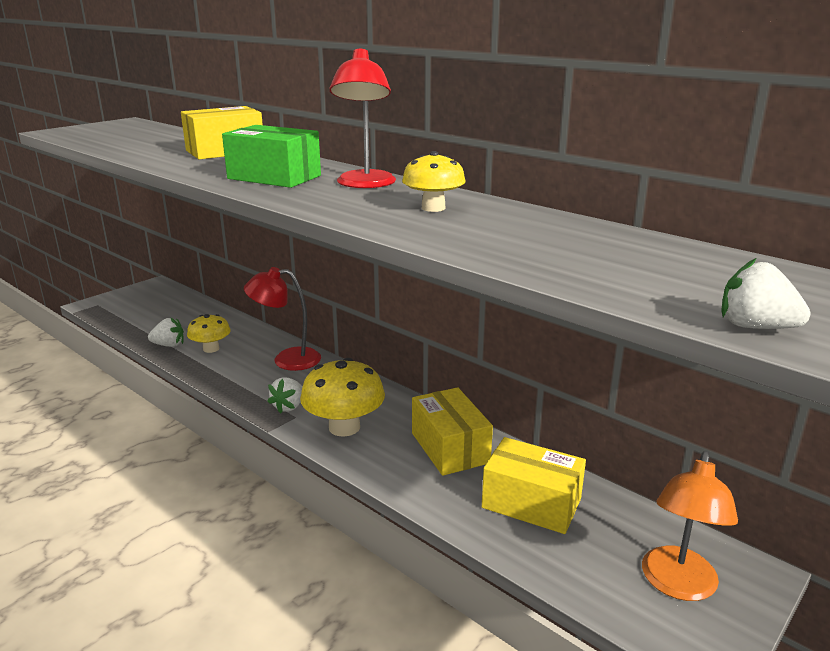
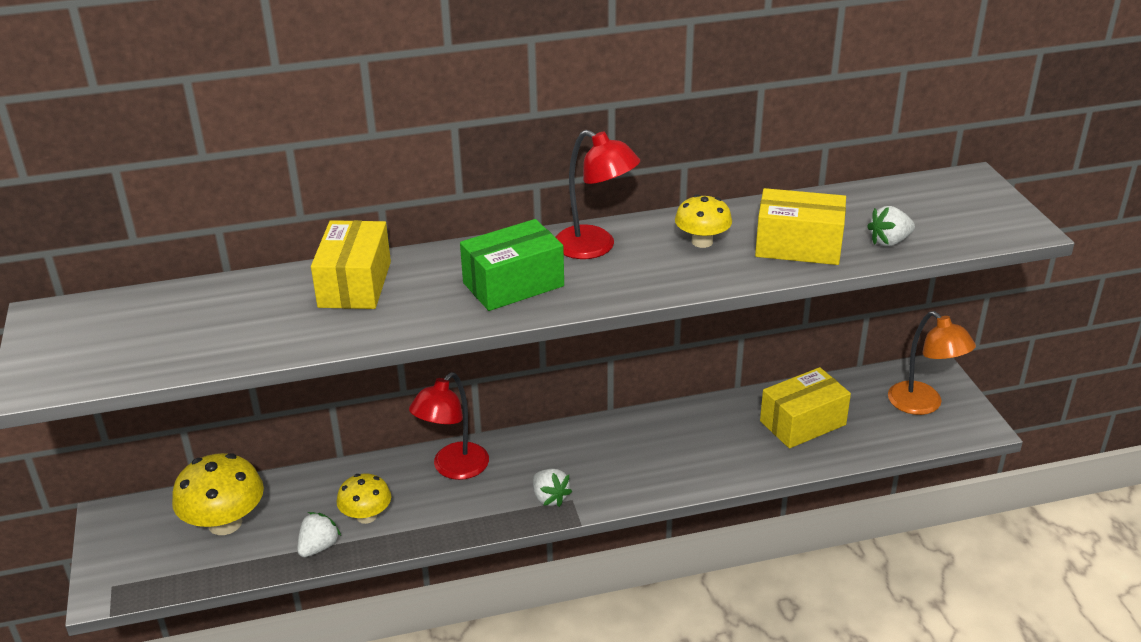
camera: 55 degrees left, 10 degrees up
(344, 427) = (618, 476): yellow mushroom -> yellow mushroom (225, 523)
(450, 448) = (702, 430): yellow box -> yellow box (798, 246)
(755, 327) = (1007, 230): white strawberry -> white strawberry (889, 241)

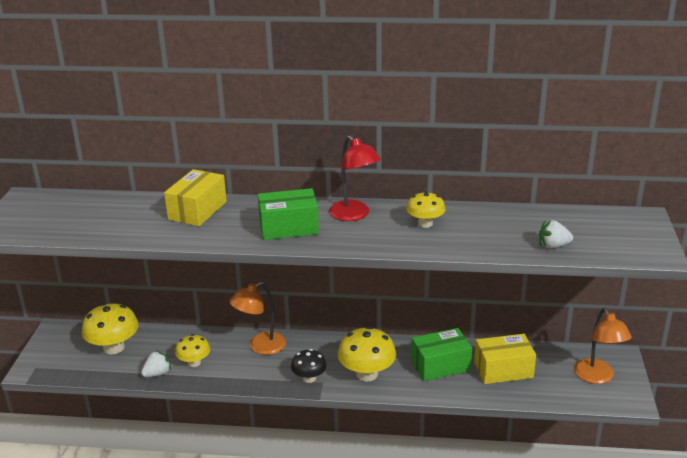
camera: 20 degrees right, 5 degrees down
(453, 468) = (260, 347): red lamp -> orange lamp
(550, 498) = (309, 378): white strawberry -> black mushroom
(627, 472) = (367, 374): none -> yellow mushroom
(719, 436) = (440, 365): none -> green box
(798, 246) = (487, 238): yellow box -> none

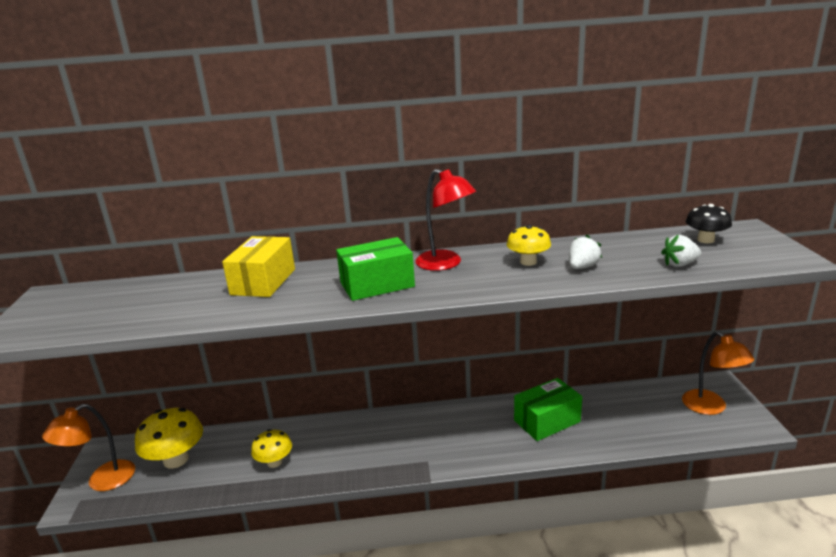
camera: 10 degrees left, 5 degrees down
(157, 374) = (233, 483): white strawberry -> white strawberry (582, 267)
(260, 347) = (346, 432): orange lamp -> orange lamp (102, 481)
(309, 378) = (411, 458): black mushroom -> black mushroom (705, 240)
(367, 374) = (473, 443): yellow mushroom -> none
(503, 370) = (613, 415): yellow box -> none

